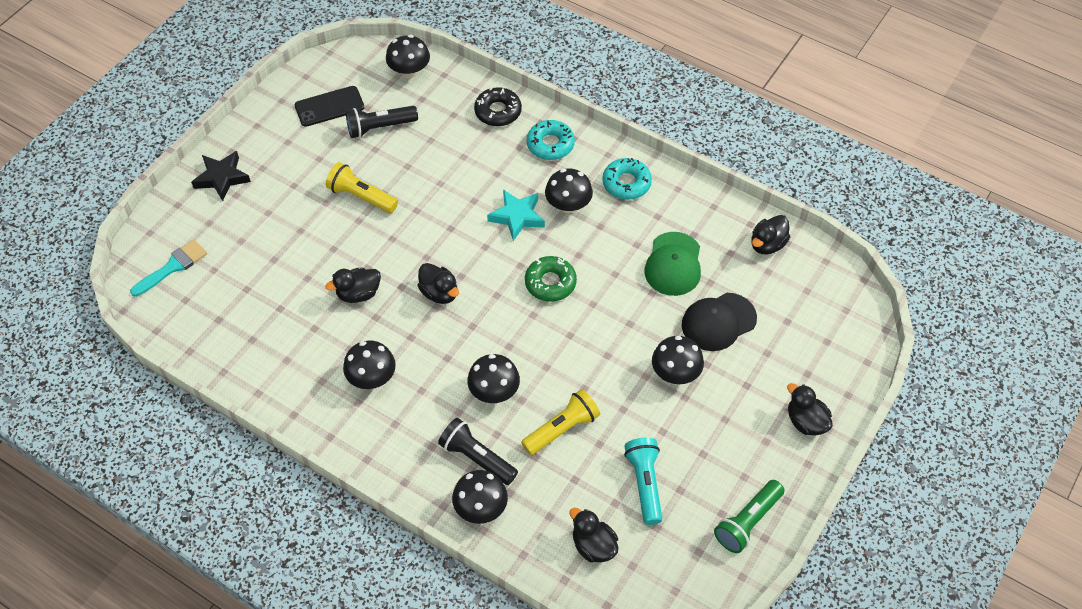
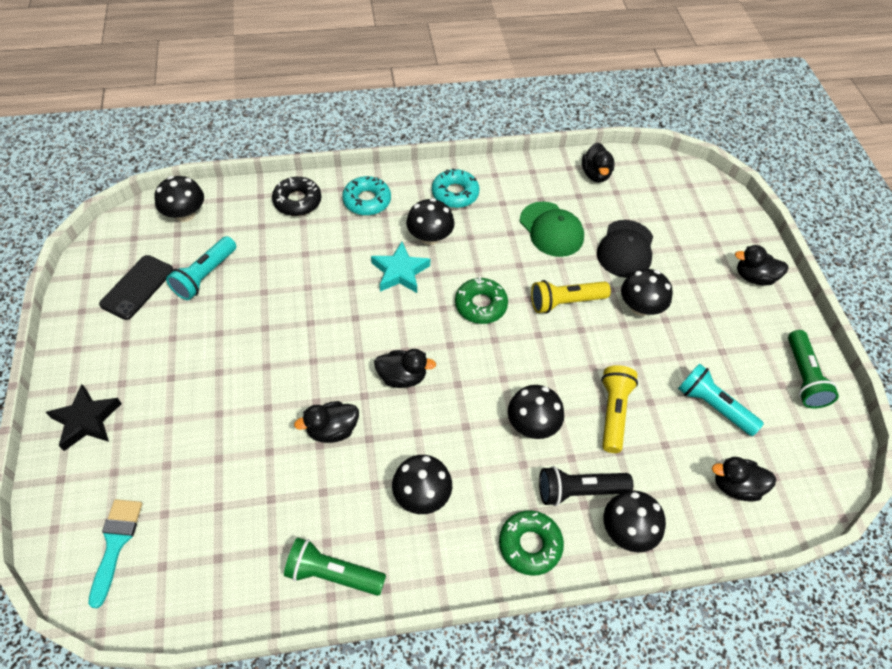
camera: 45 degrees left, 0 degrees up
(271, 381) = (332, 574): none -> green flashlight
(358, 294) = (332, 430): black duck -> black duck turned 45 degrees clockwise
(361, 197) = (248, 344): yellow flashlight -> yellow flashlight (565, 302)
(379, 127) = (205, 276): black flashlight -> turquoise flashlight
(406, 463) = (530, 545): none -> green donut

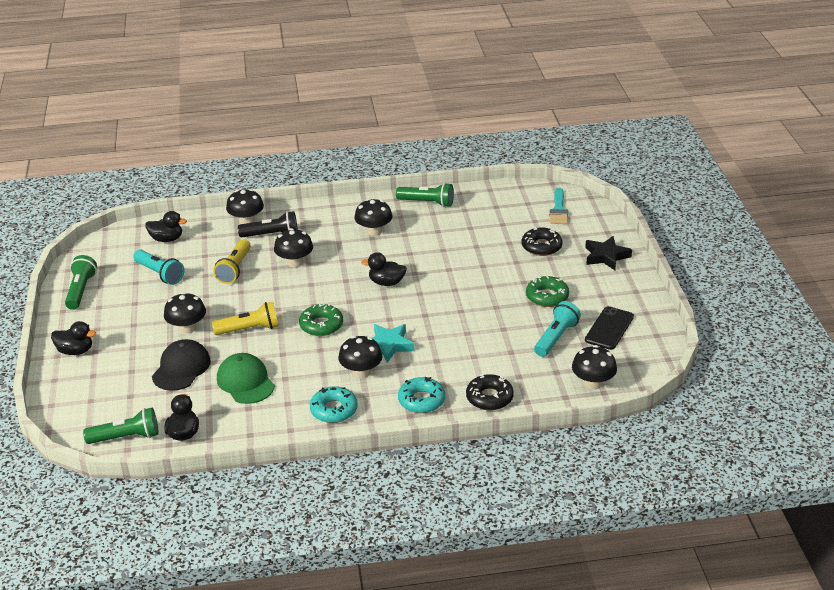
camera: 175 degrees left, 20 degrees down
(172, 446) = (541, 246): none -> black donut
(332, 430) = (435, 256): black duck -> none
(530, 545) = (309, 214): green donut -> green donut (547, 296)
(648, 173) = (126, 437): none -> green flashlight

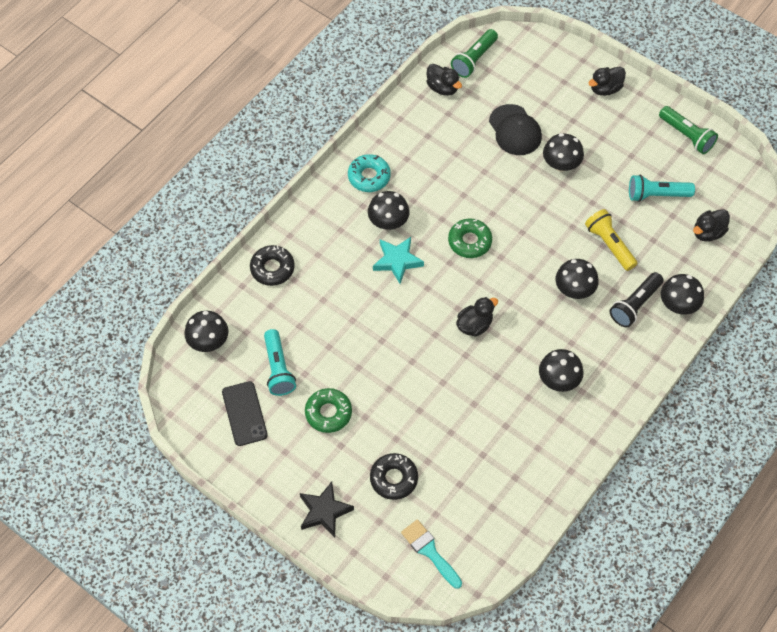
camera: 135 degrees right, 25 degrees up
(245, 382) = (457, 153): green cap -> none
(249, 329) = (516, 197): yellow flashlight -> none
(421, 400) = (318, 230): turquoise donut -> none
(427, 203) = (559, 459): green flashlight -> none

